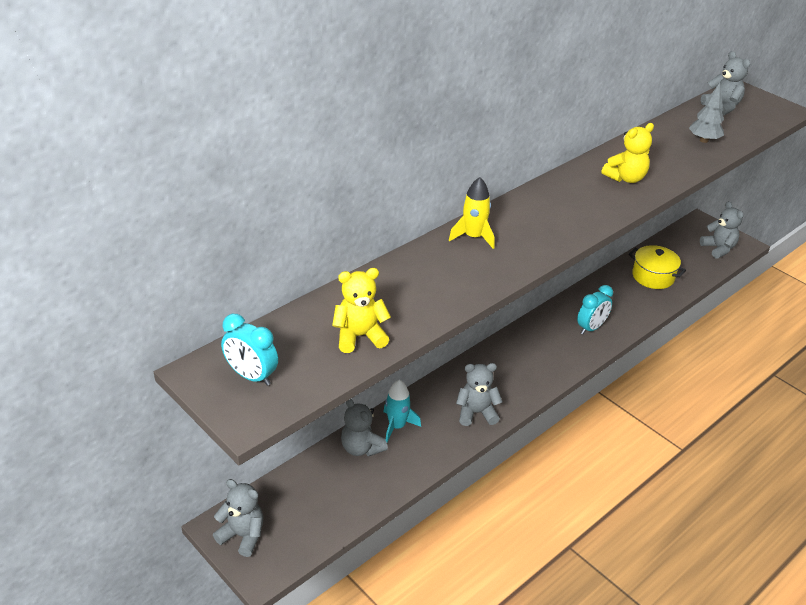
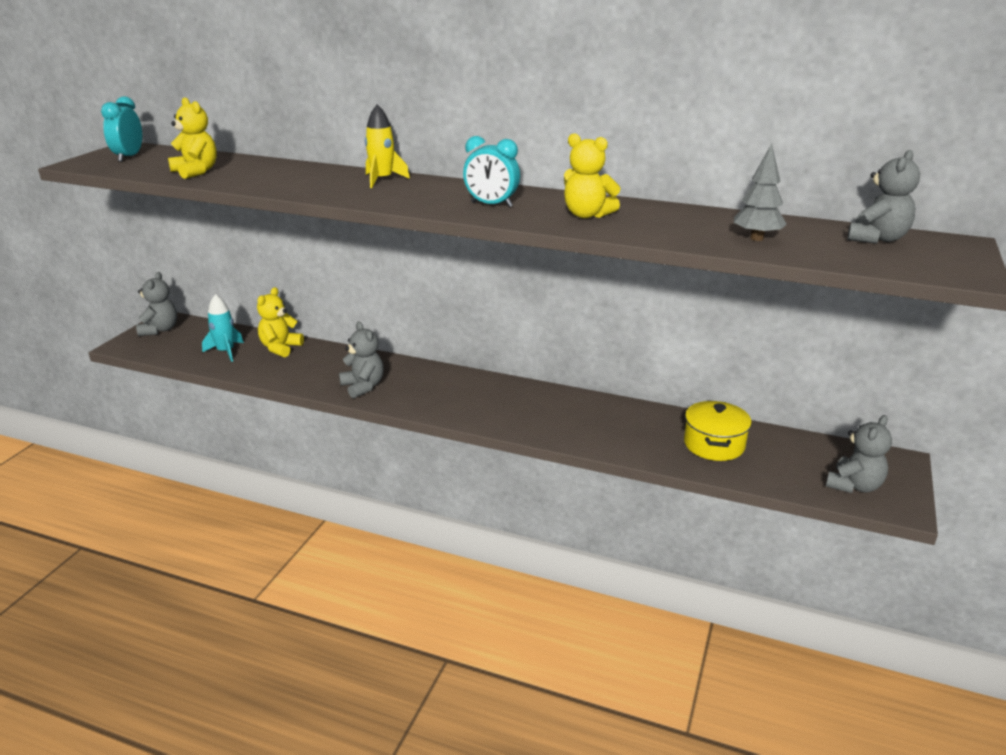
camera: 65 degrees right, 10 degrees down
(361, 448) = (280, 348): grey teddy bear -> yellow teddy bear
(397, 426) = (318, 356): turquoise rocket -> turquoise rocket (226, 352)
(591, 328) = (560, 421): turquoise clock -> turquoise clock (491, 205)

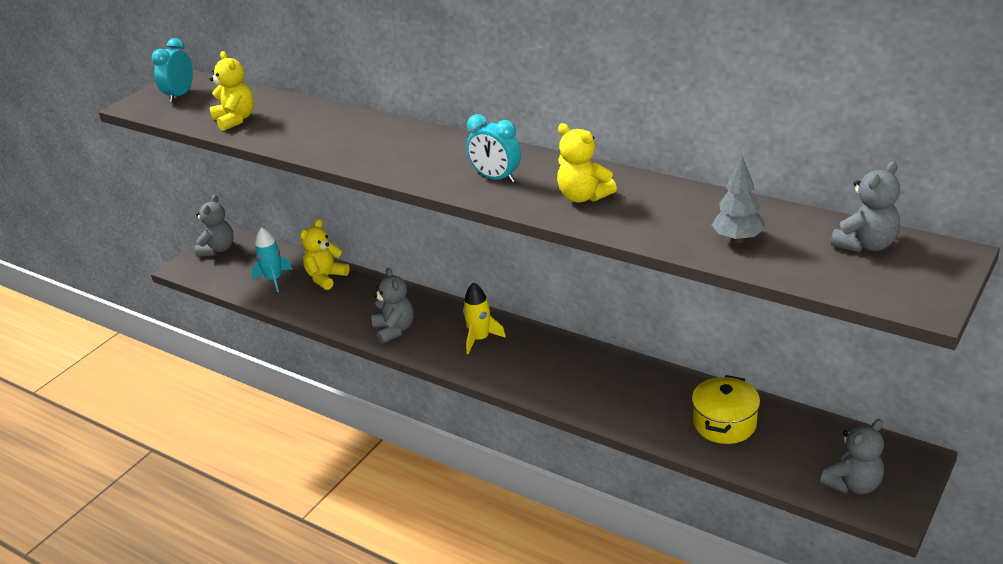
camera: 15 degrees right, 5 degrees up
(382, 180) = (404, 136): yellow rocket -> yellow rocket (480, 339)

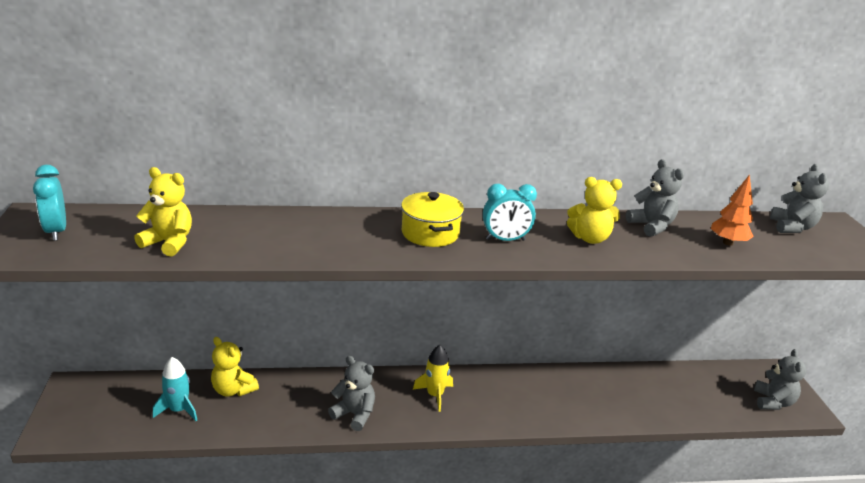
camera: 45 degrees left, 5 degrees down
(218, 249) = (75, 400): grey teddy bear -> grey teddy bear (651, 226)
(326, 278) = (233, 390): yellow teddy bear -> yellow teddy bear turned 45 degrees counterclockwise
(724, 423) = (665, 392): yellow pot -> yellow pot (430, 233)
(738, 239) = (727, 242): grey tree -> orange tree

